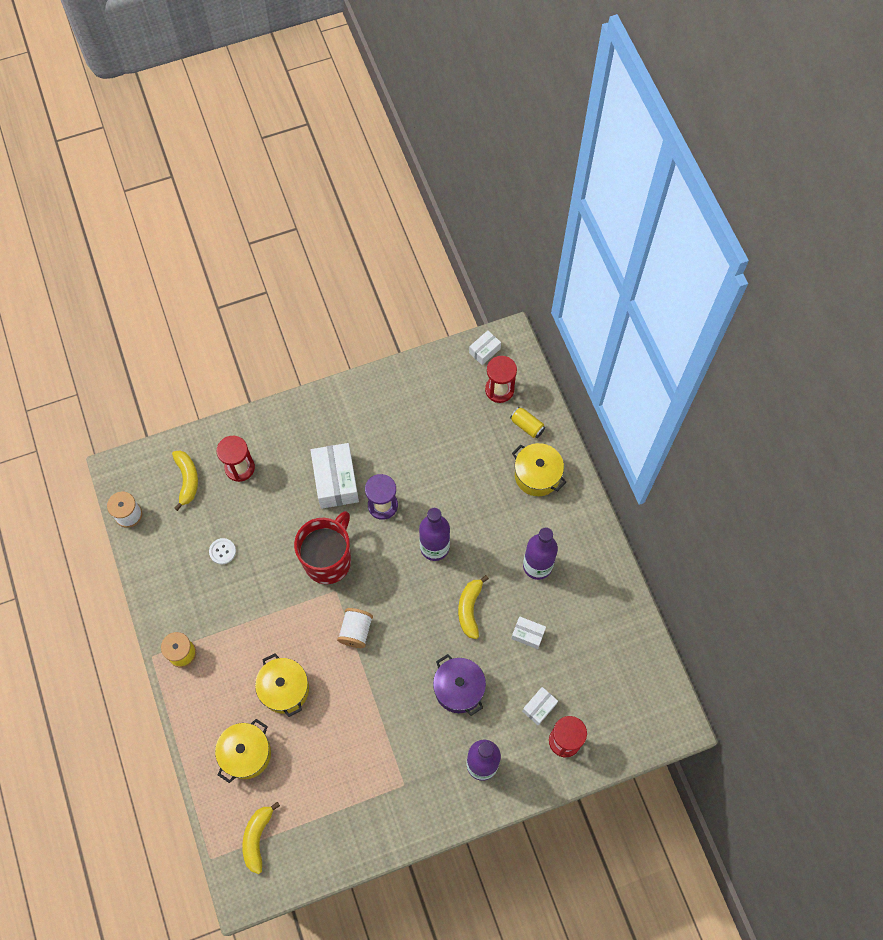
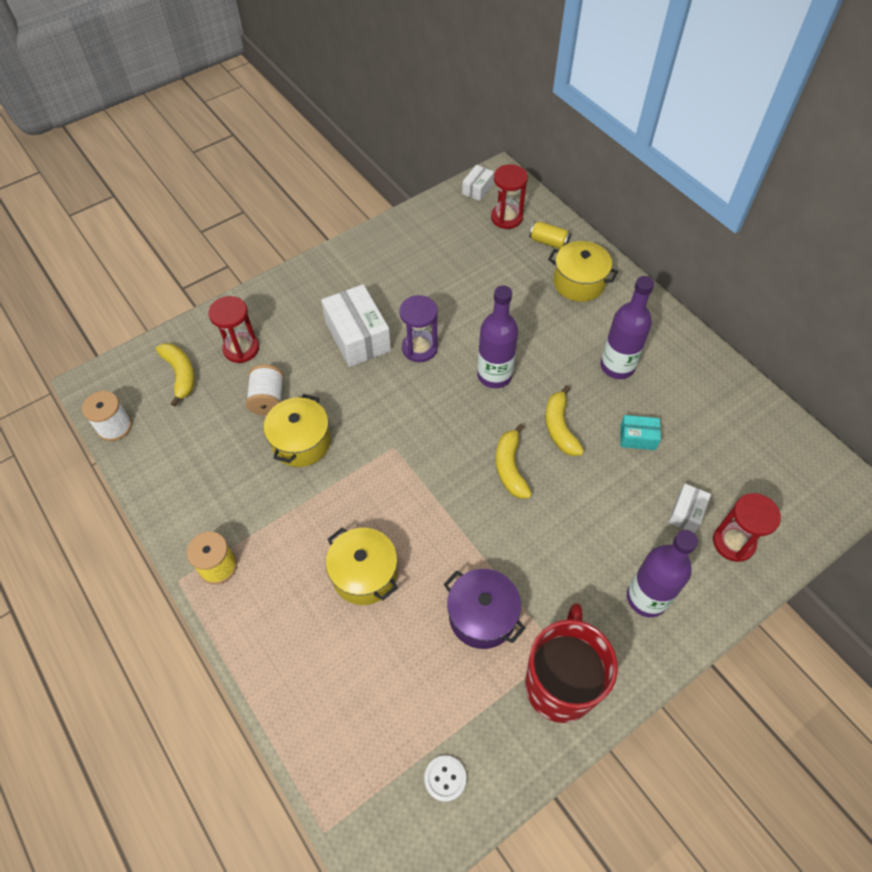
camera: 15 degrees left, 10 degrees down
(222, 551) = (242, 438): white button -> white button (445, 778)
(246, 753) = (336, 669): yellow pot -> yellow pot (301, 442)
(257, 838) = (384, 781): yellow banana -> yellow banana (510, 467)
(328, 560) = (375, 417): red mug -> red mug (560, 683)
(356, 631) = (433, 485): white spool -> white spool (268, 399)
(459, 689) = (582, 517): purple pot -> purple pot (482, 616)
(528, 634) = (637, 438): white box -> turquoise box

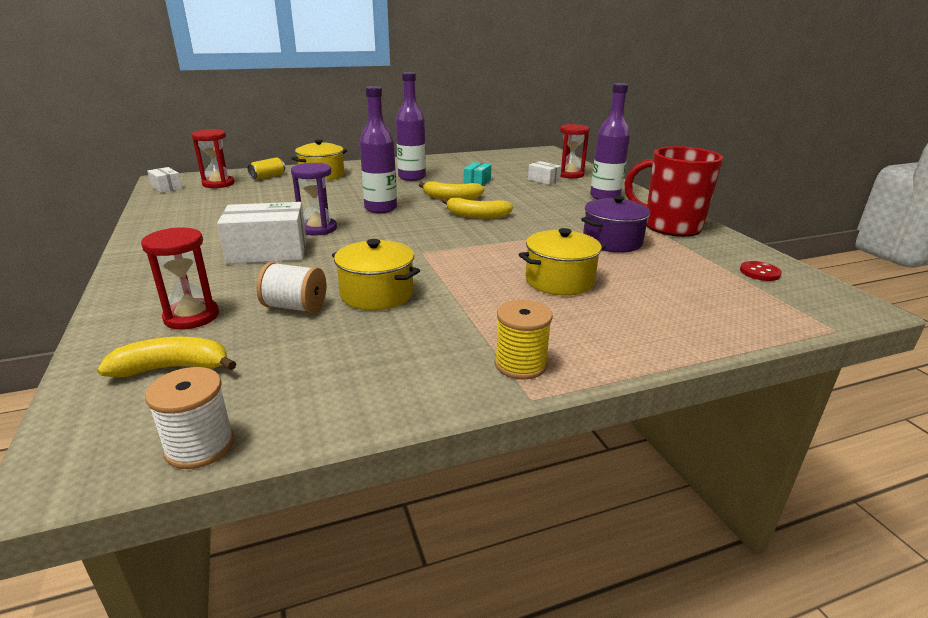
camera: 75 degrees left, 30 degrees down
(445, 778) = (759, 272): white button -> red button

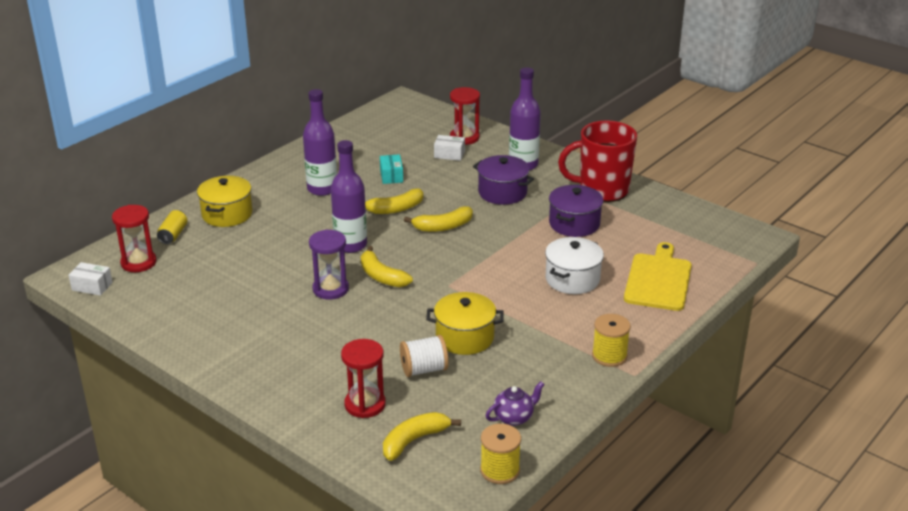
camera: 30 degrees left, 5 degrees up
(200, 446) = (500, 470): white spool -> yellow spool
(268, 251) = (326, 328): white box -> none
(313, 388) = (514, 417): none -> purple teapot
(373, 232) = (381, 276): none -> yellow banana
(559, 281) = (572, 279): yellow pot -> white pot
(562, 208) = (502, 192): none -> purple pot
(669, 309) = (658, 280): none -> yellow cutting board
(759, 272) = (691, 223): red button -> none

